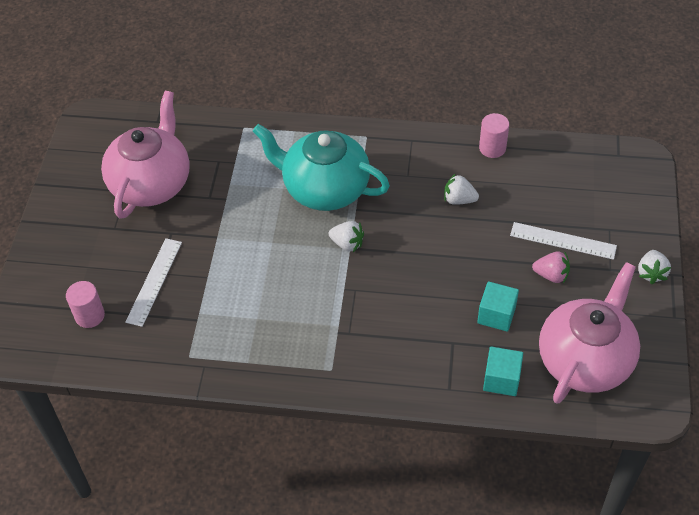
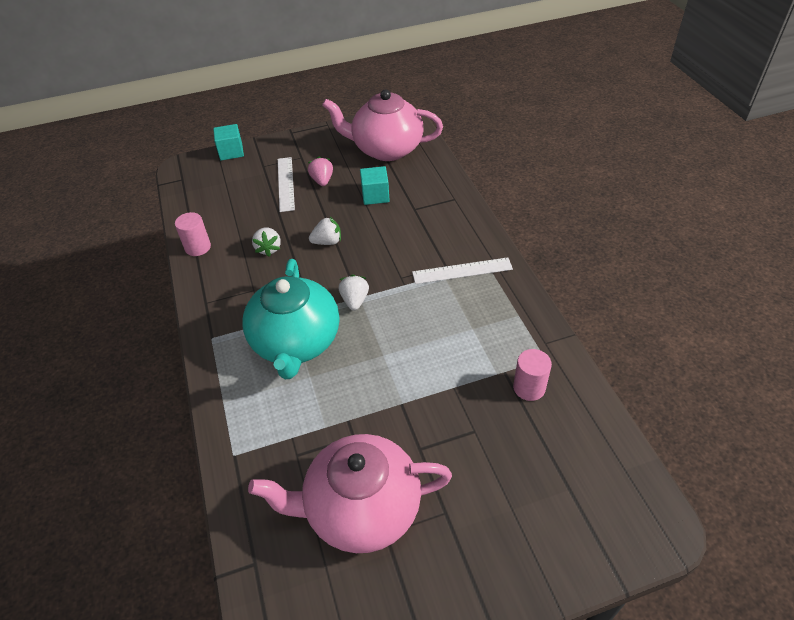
camera: 115 degrees left, 5 degrees down
(90, 315) = (566, 467): pink cylinder -> pink cylinder (529, 387)
(154, 281) = (488, 430): white ruler -> white ruler (462, 271)
(501, 379) = (428, 178): turquoise cube -> turquoise cube (231, 152)
(651, 273) = (295, 140): white strawberry -> white strawberry (327, 242)

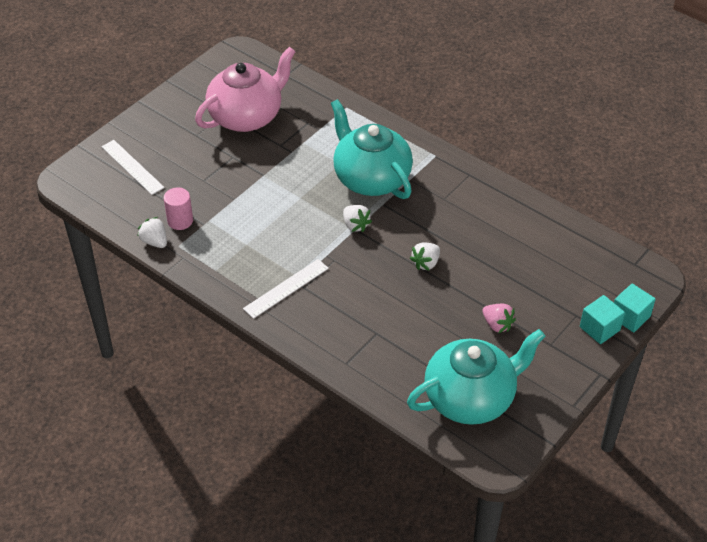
camera: 145 degrees right, 0 degrees up
(198, 247) = (530, 210): pink cylinder -> none
(268, 249) = (470, 235): white strawberry -> white strawberry (155, 241)
(285, 183) = (529, 305): white ruler -> white ruler (132, 167)
(375, 195) = (427, 331): turquoise cube -> turquoise cube (599, 328)
(386, 149) = (470, 398): pink teapot -> turquoise teapot

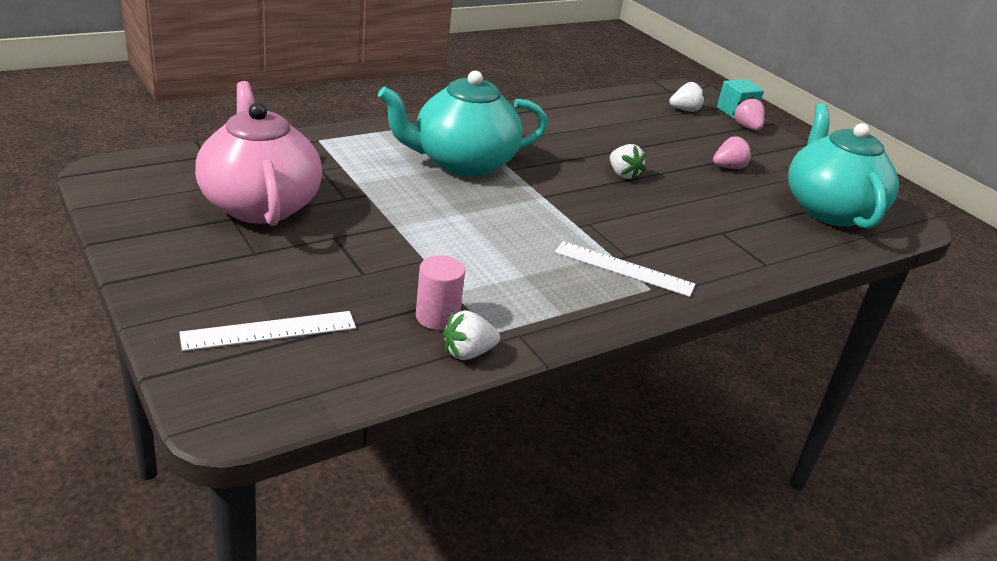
camera: 75 degrees left, 15 degrees down
(286, 288) = (624, 269): white ruler -> white ruler turned 45 degrees counterclockwise
(355, 225) = (537, 194): white strawberry -> white strawberry (685, 110)
(599, 328) = (747, 127): turquoise cube -> pink strawberry

